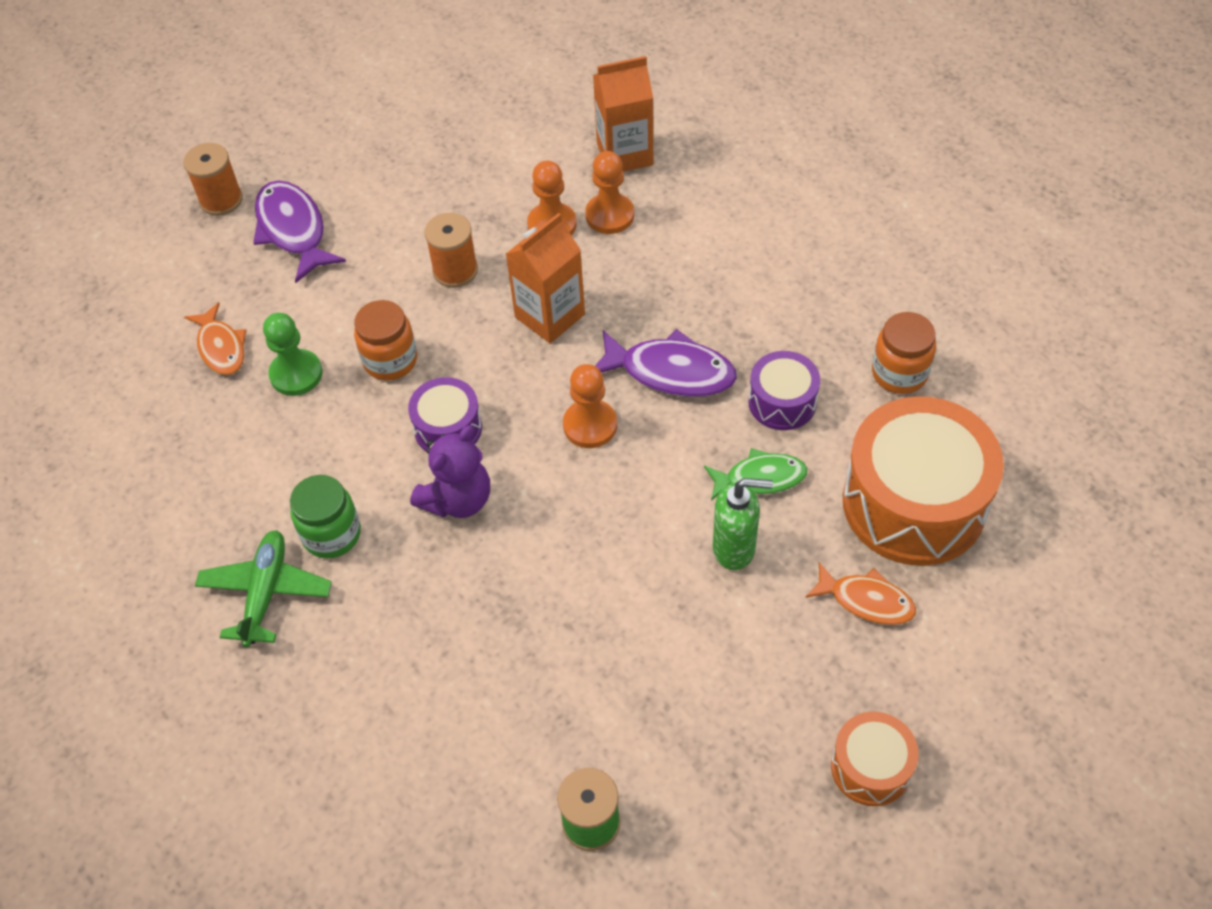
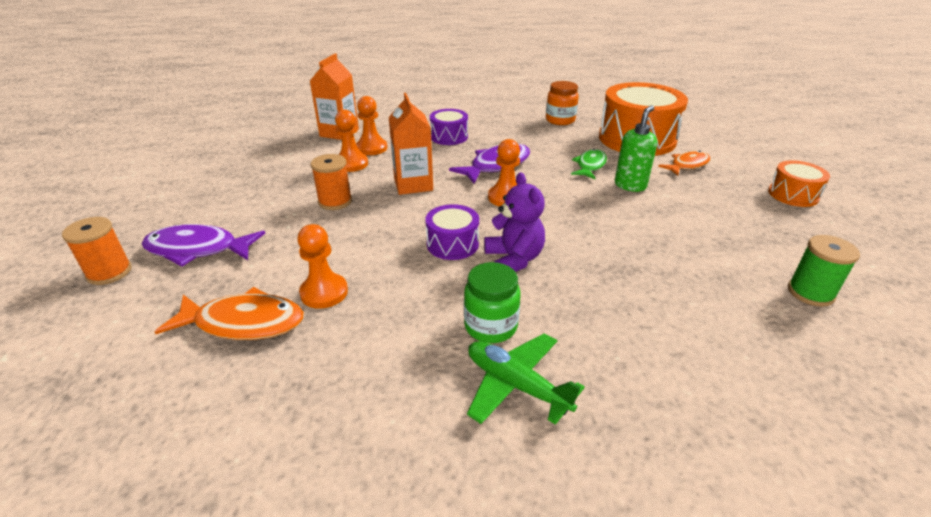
camera: 60 degrees left, 20 degrees down
(221, 347) = (244, 322): orange fish -> orange fish, size x1.51
(296, 374) = (324, 292): green pawn -> orange pawn
(390, 360) = (369, 247): orange jar -> none
(782, 402) = (548, 147): purple drum -> purple drum (449, 137)

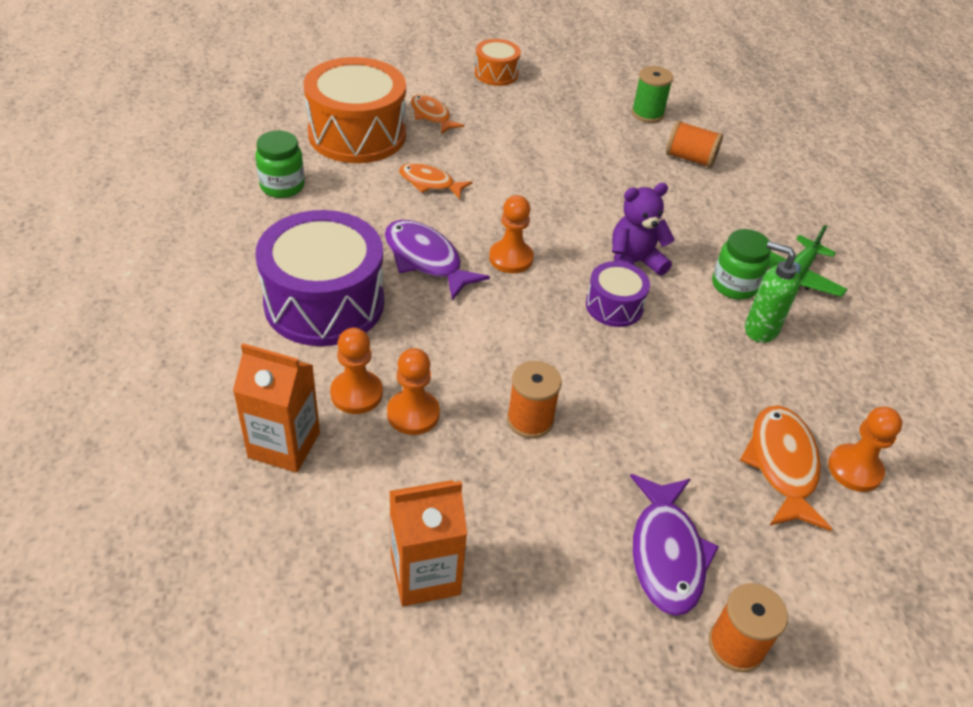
camera: 95 degrees left, 10 degrees up
(324, 292) = (719, 405): orange pawn -> orange pawn (854, 469)
(413, 184) = (479, 340): orange carton -> orange carton (425, 574)
(449, 137) = (324, 303): purple drum -> purple drum, size x1.99
(560, 120) = (282, 186): orange jar -> green jar
(590, 165) = (429, 183): green fish -> orange fish
(630, 185) = (479, 163): green soap dispenser -> green soap dispenser (760, 329)
(731, 320) = (690, 158): none -> orange spool

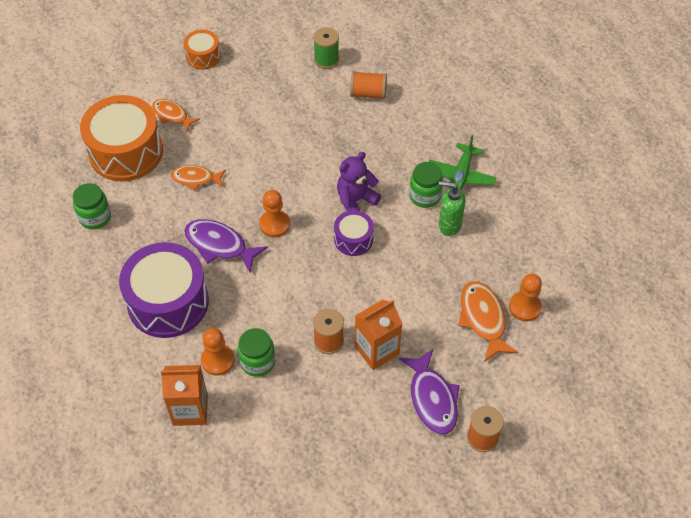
camera: 15 degrees left, 10 degrees up
(413, 414) = (257, 362): orange pawn -> green jar
(425, 574) = (304, 458): orange carton -> orange carton (377, 350)

